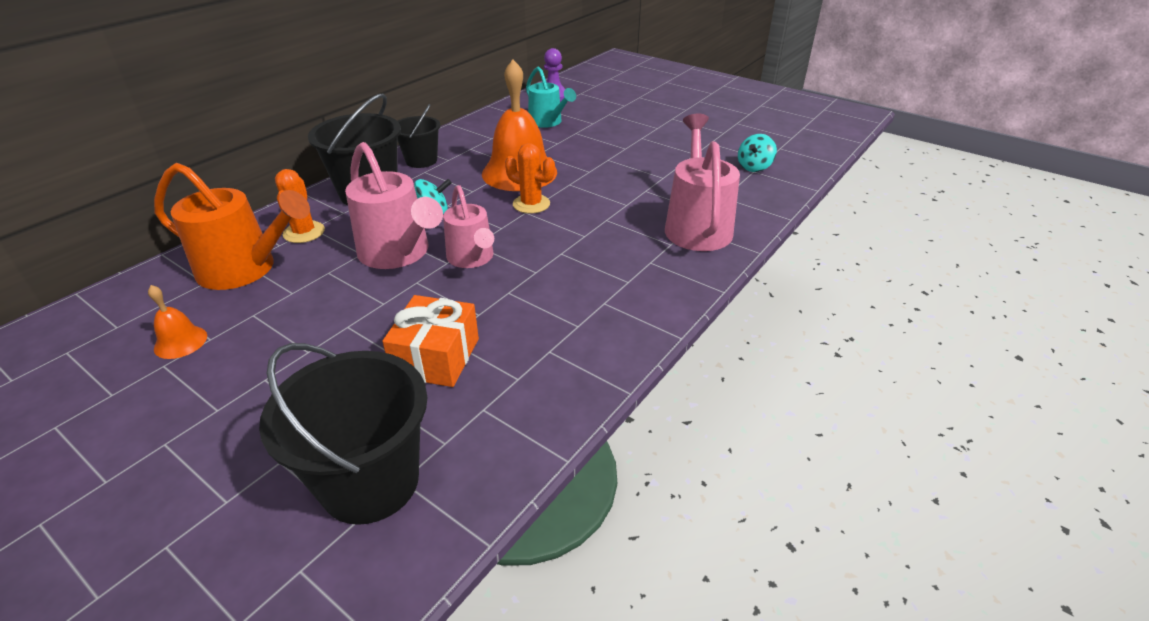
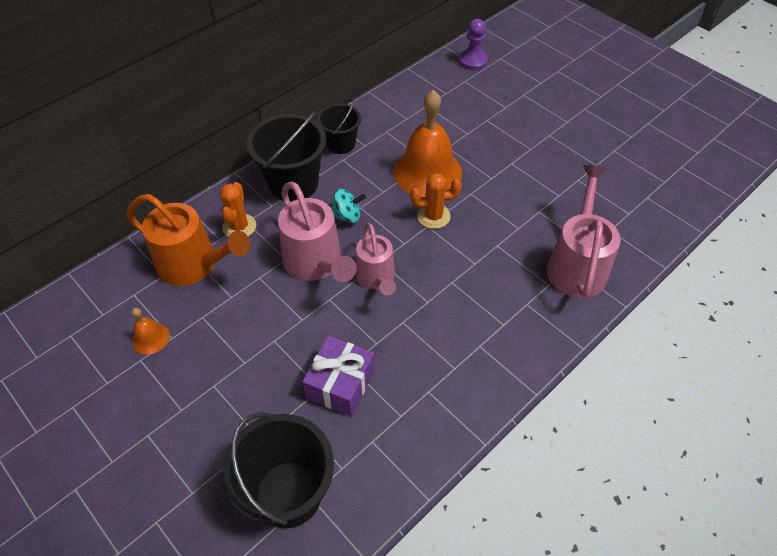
camera: 10 degrees right, 15 degrees up
(436, 357) = (340, 384): orange gift -> purple gift
(531, 204) = (433, 216): orange cactus -> orange cactus turned 45 degrees counterclockwise
(548, 122) = (462, 101): turquoise watering can -> none
(754, 167) = (649, 192): turquoise spinning top -> none

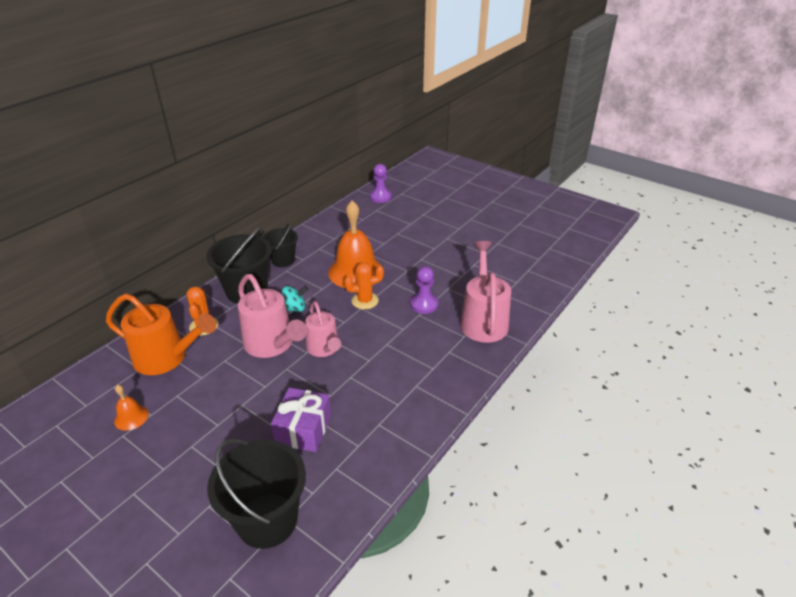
camera: 10 degrees left, 15 degrees down
(505, 231) = (424, 304): none -> purple pawn

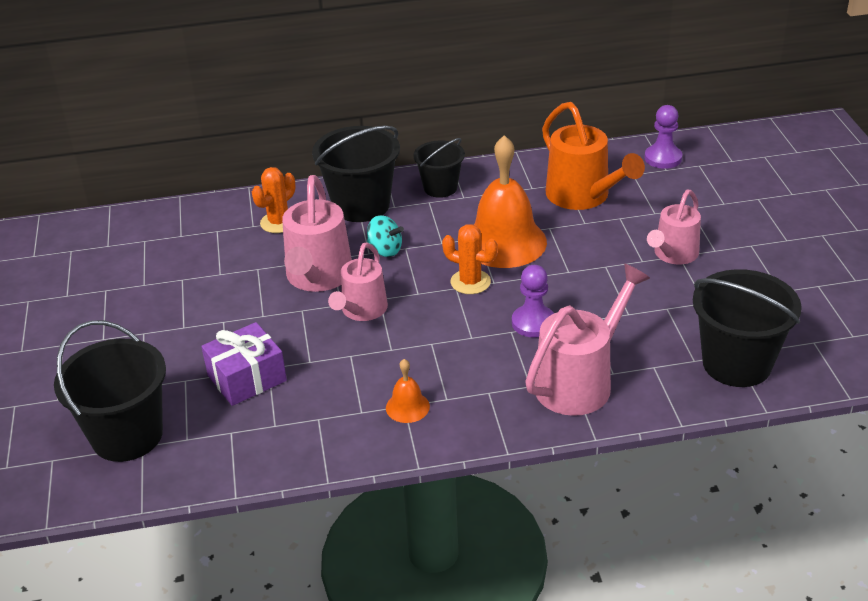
camera: 45 degrees right, 0 degrees up
(131, 417) = (128, 277): orange bell -> orange bell (407, 407)
(167, 358) = (213, 237): orange watering can -> orange watering can (583, 197)
(444, 239) = (673, 255): none -> pink watering can
(534, 273) = (736, 364): none -> black bucket

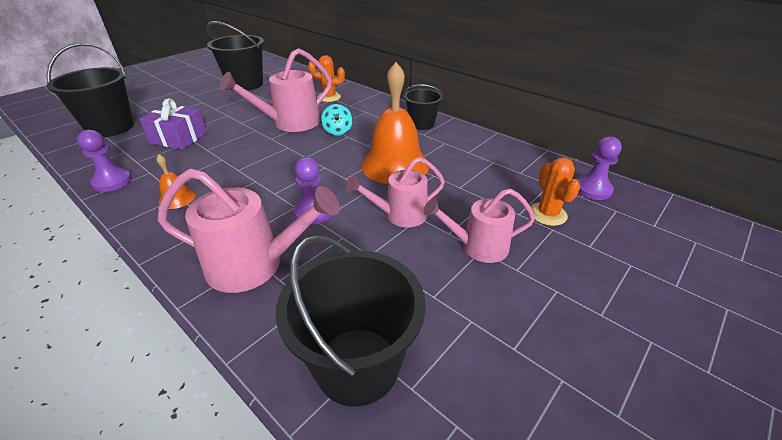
camera: 50 degrees right, 0 degrees up
(309, 452) = (112, 181): none -> purple pawn
(361, 205) = (372, 110): black bucket -> black bucket (245, 84)
(361, 311) = (269, 146): pink watering can -> pink watering can (399, 215)
(470, 282) = (336, 169): orange cactus -> orange cactus (547, 214)
(583, 197) = (489, 174): orange watering can -> none

